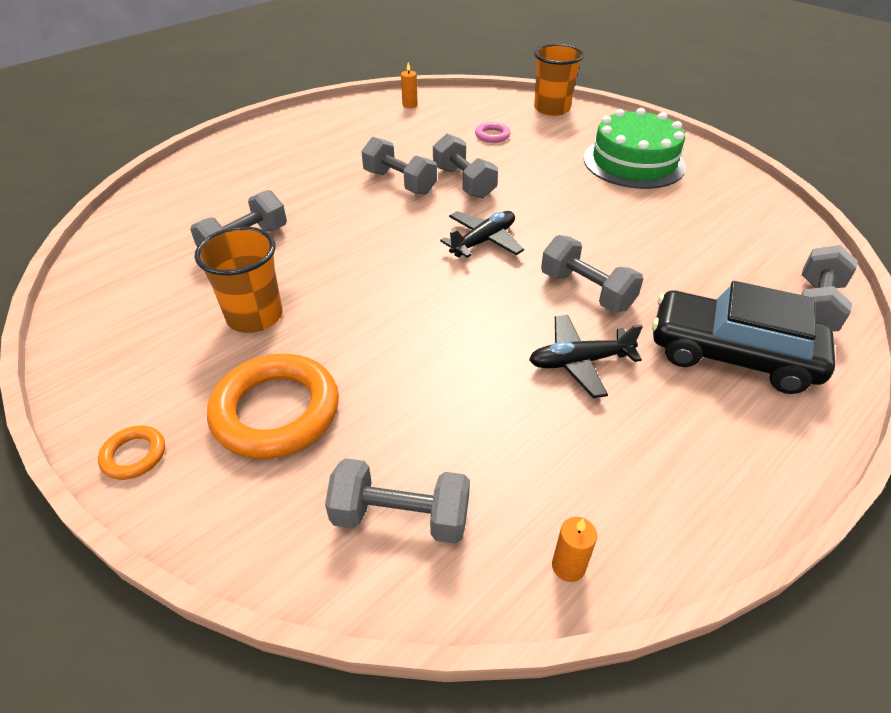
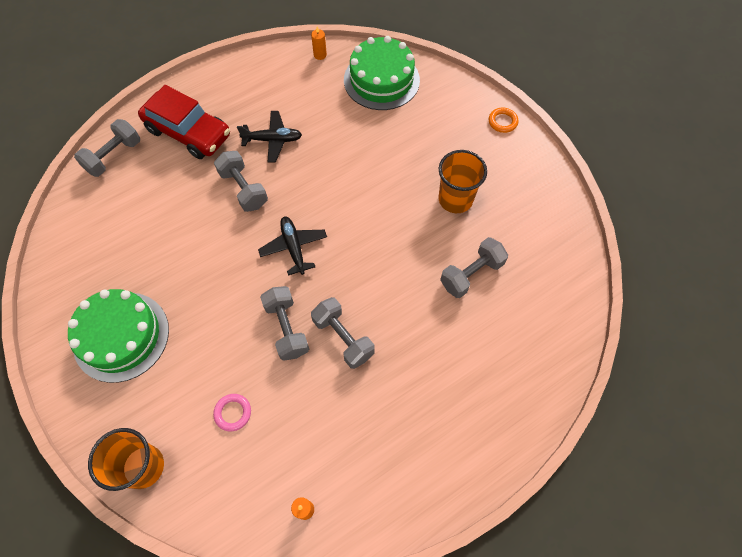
camera: 170 degrees left, 20 degrees up
(276, 411) = (437, 134): orange ring -> none
(401, 517) = (381, 80): grey dumbbell -> green cake
(483, 241) = (294, 247): black plane -> black plane turned 105 degrees clockwise
(731, 354) = (188, 132): black car -> red car

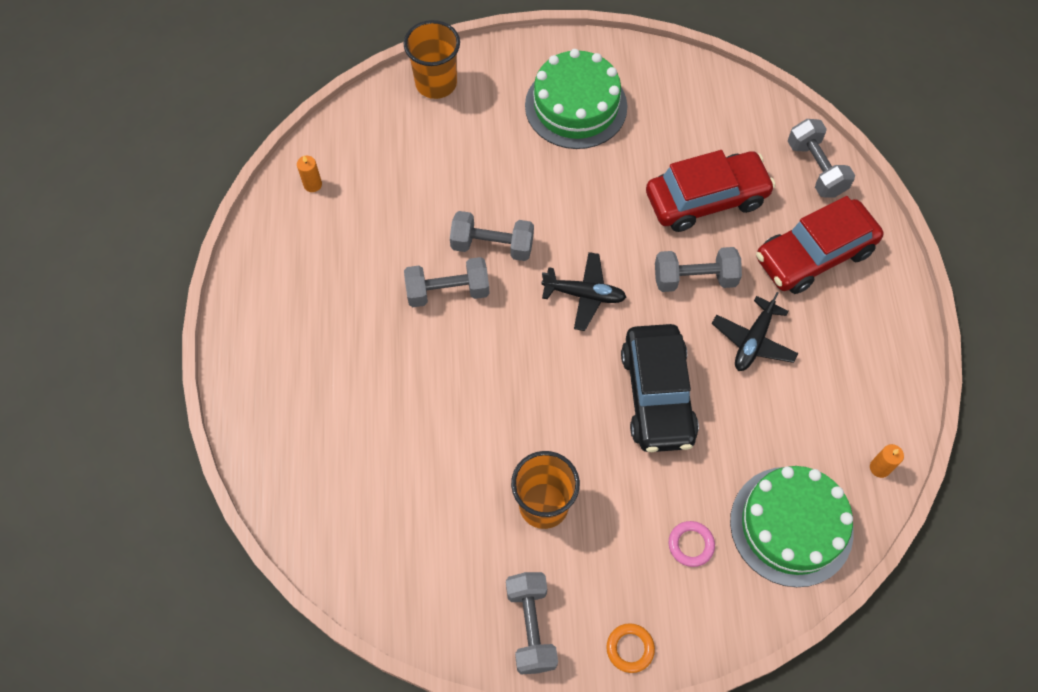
camera: 120 degrees right, 0 degrees up
(172, 209) = (706, 199): none -> red car
(233, 413) = (437, 166): pink ring -> pink ring (691, 545)
(343, 173) = (657, 395): none -> black car
(471, 274) = (435, 460): grey dumbbell -> grey dumbbell (531, 626)

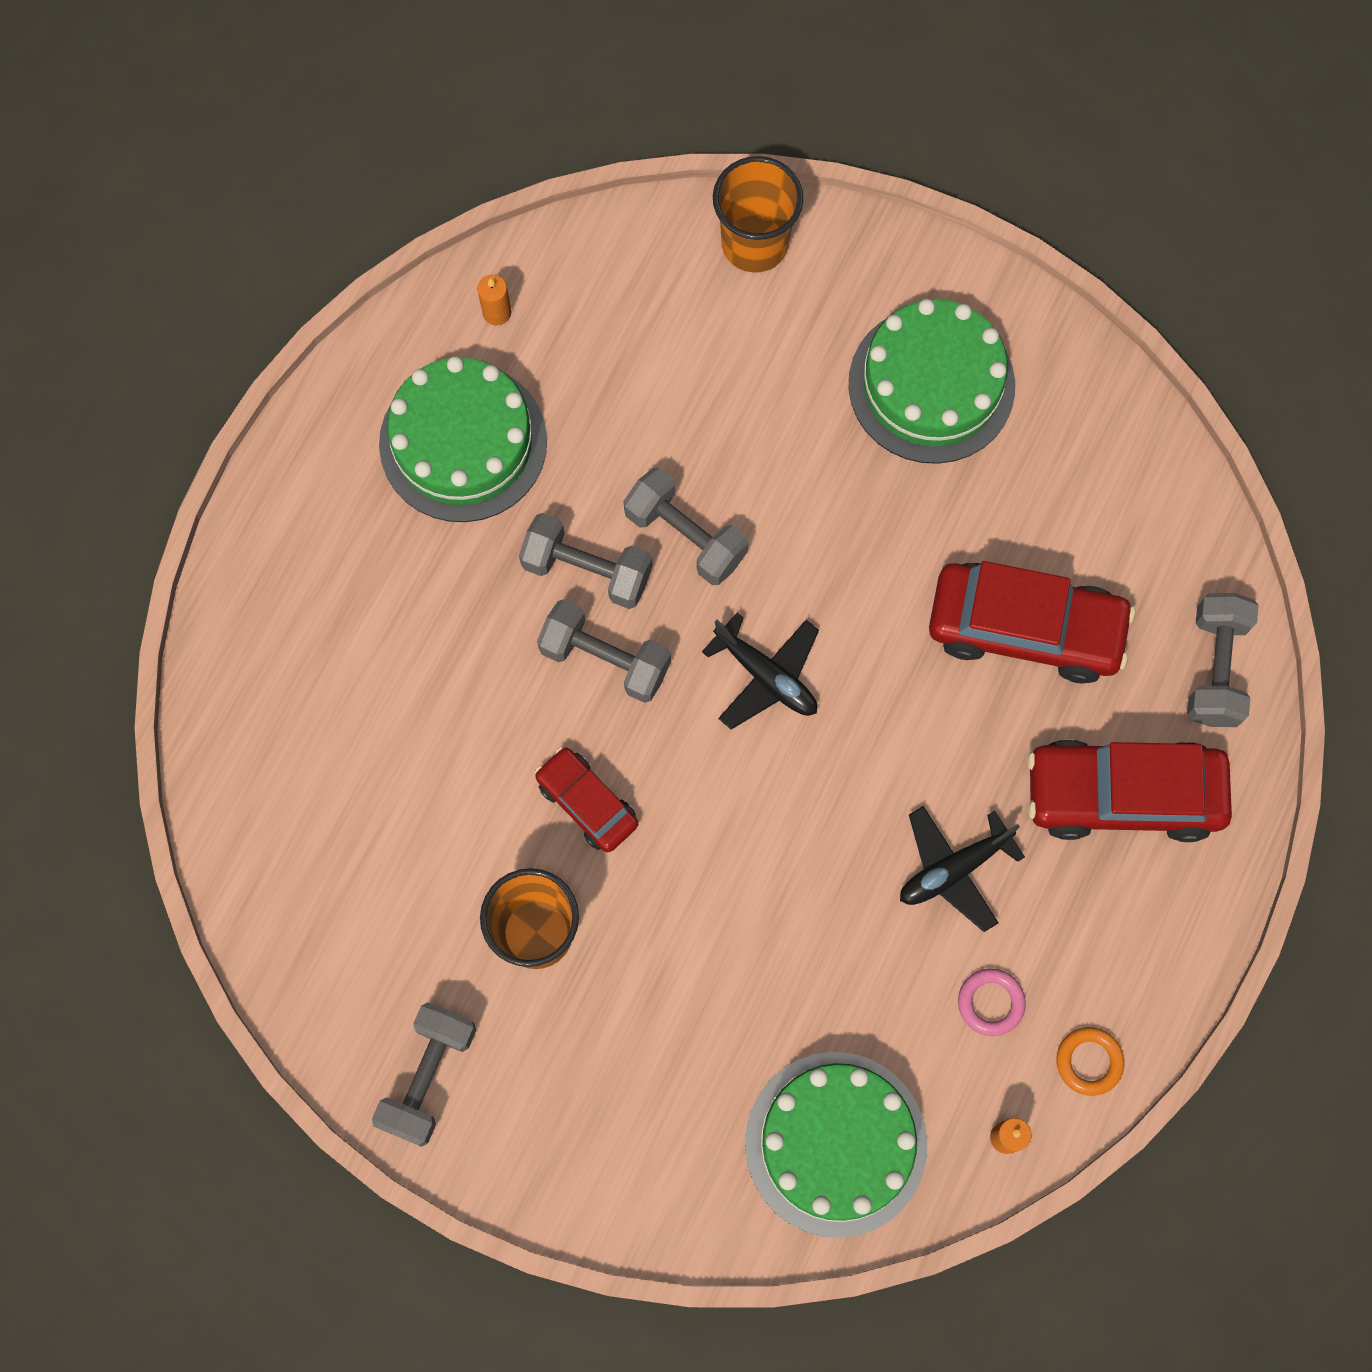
camera: 30 degrees right, 10 degrees up
(334, 260) = (463, 442): none -> green cake
(527, 416) = (587, 803): none -> red car
(630, 648) = (532, 1175): orange ring -> orange ring (1089, 1061)
(657, 395) = (774, 872): black car -> none
(691, 545) = (690, 1092): pink ring -> pink ring (990, 1003)
(694, 279) = (932, 736): grey dumbbell -> grey dumbbell (605, 659)

